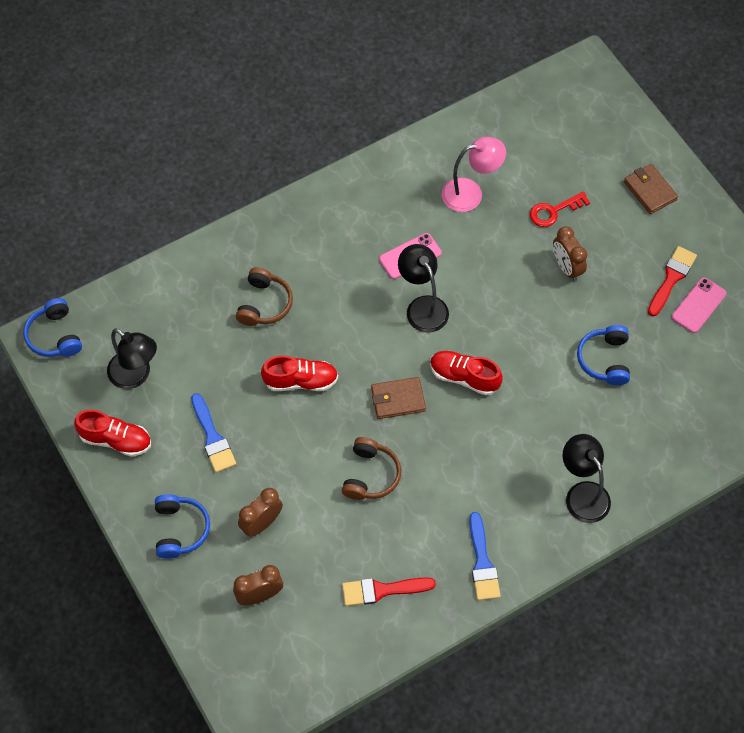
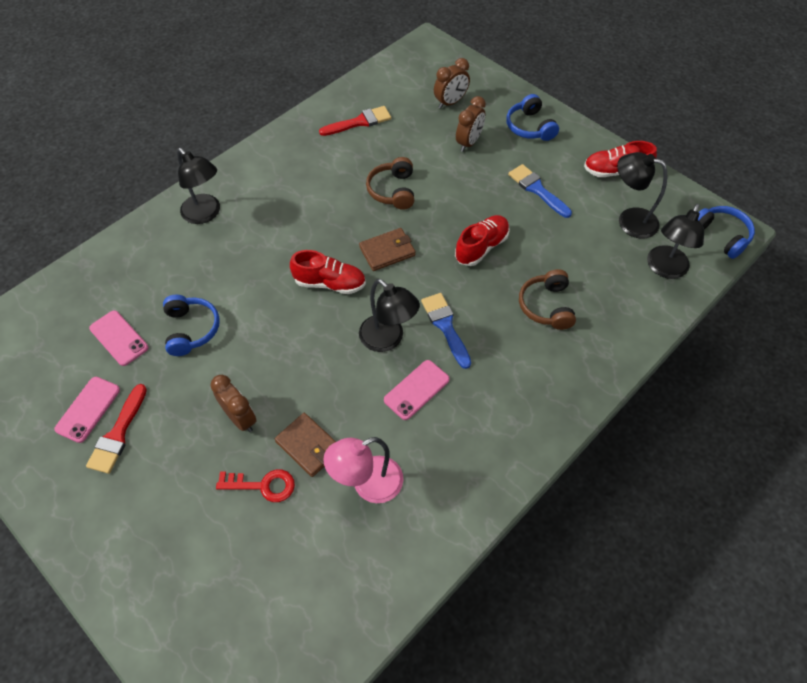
camera: 165 degrees right, 5 degrees down
(133, 314) = (664, 269): none -> black lamp
(301, 381) = (481, 247): red shoe -> red shoe turned 150 degrees clockwise
(482, 562) = (284, 153): blue brush -> blue brush (445, 326)
(553, 211) = (263, 485): red key -> red key turned 45 degrees clockwise
(650, 191) = (143, 546): brown wallet -> brown wallet (308, 446)
(674, 367) = (119, 338): none -> pink phone

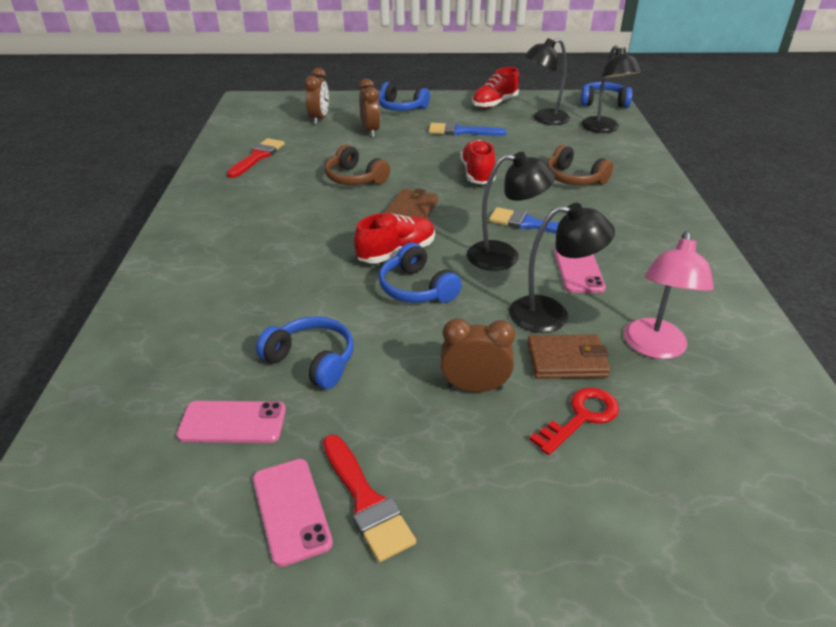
camera: 45 degrees left, 20 degrees down
(205, 214) = (190, 276): black lamp -> black lamp (551, 314)
(303, 322) = (416, 288): none -> blue headphones

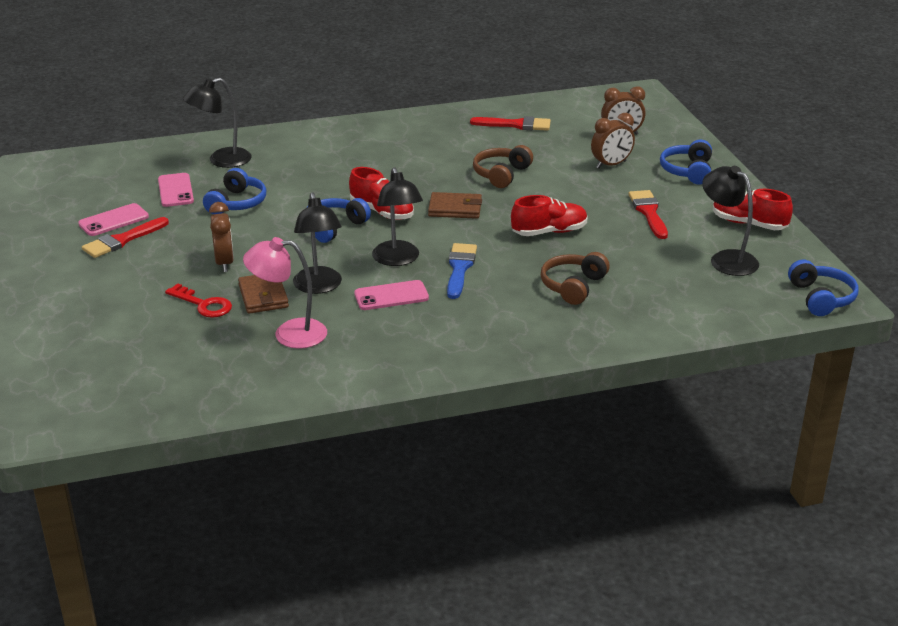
camera: 75 degrees right, 5 degrees down
(461, 131) = (648, 212): blue brush -> red brush
(604, 129) = (728, 300): black lamp -> black lamp (221, 160)

